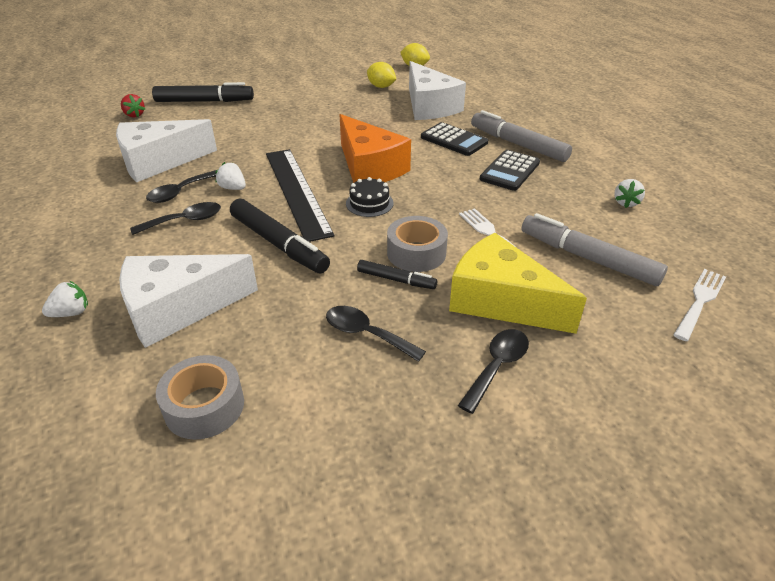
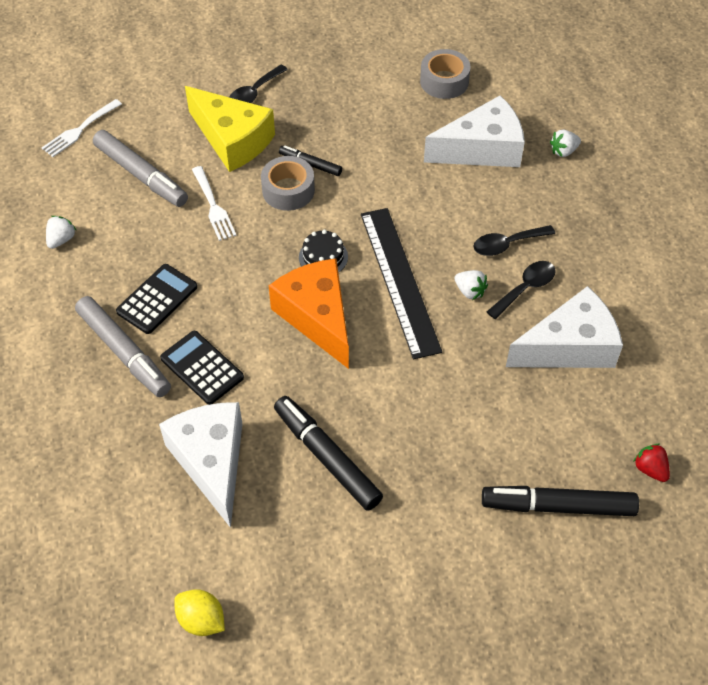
camera: 175 degrees left, 15 degrees up
(278, 243) = (412, 209): black marker -> black marker (327, 458)
(366, 334) = (339, 120): black spoon -> none
(381, 87) = (275, 537): yellow lemon -> none

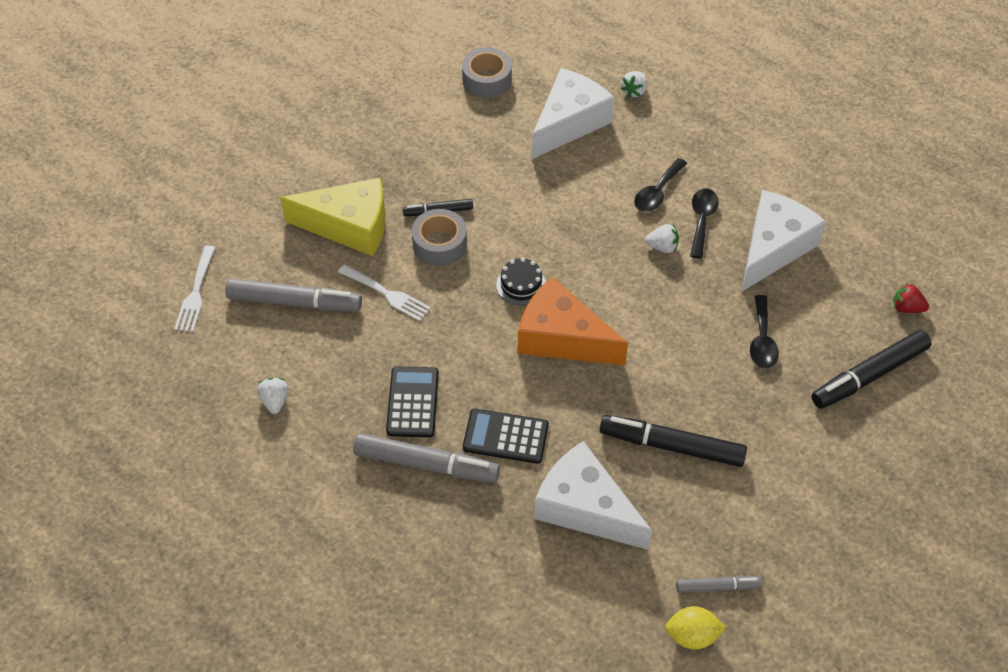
camera: 35 degrees left, 0 degrees up
(254, 93) = (330, 174): black spoon -> black spoon (762, 340)
(258, 595) = (717, 587): none -> grey marker
(399, 281) = (600, 269): black ruler -> none

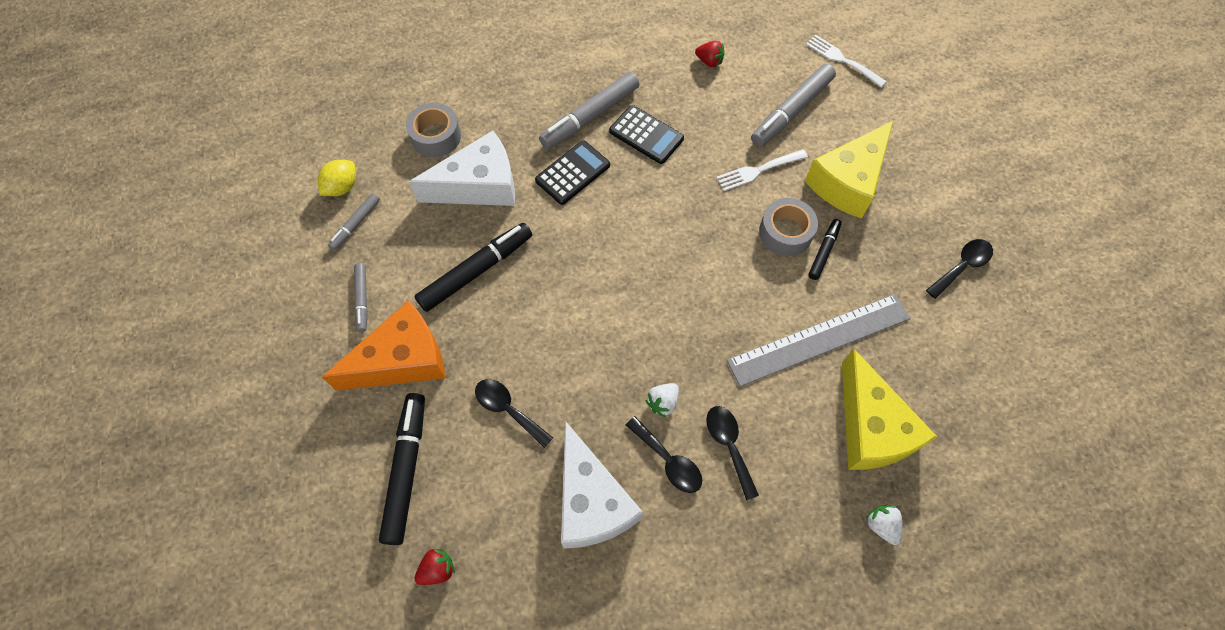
camera: 125 degrees right, 10 degrees up
(275, 401) = (709, 61): white strawberry -> red strawberry
(381, 124) = (962, 266): none -> black spoon
(487, 80) = (976, 390): grey tape -> grey tape (436, 136)
(521, 285) = (701, 265): black cake -> none
(523, 180) = (819, 339): none -> grey ruler
(562, 338) = (628, 261): orange cheese -> orange cheese (402, 360)
(569, 123) = (870, 428): white cheese -> yellow cheese
(778, 518) = (362, 299): none -> grey marker

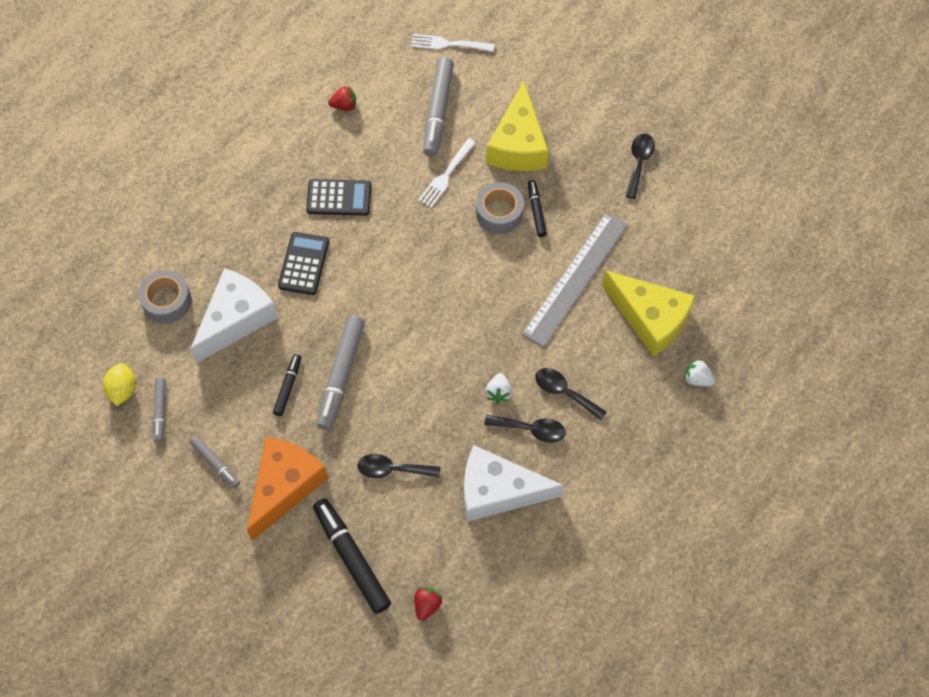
camera: 35 degrees left, 0 degrees up
(475, 271) = (288, 387): black marker -> black marker, size x0.54
(591, 116) = (282, 208): grey marker -> grey marker (341, 375)
(591, 501) = (498, 491): white cheese -> white cheese turned 150 degrees clockwise

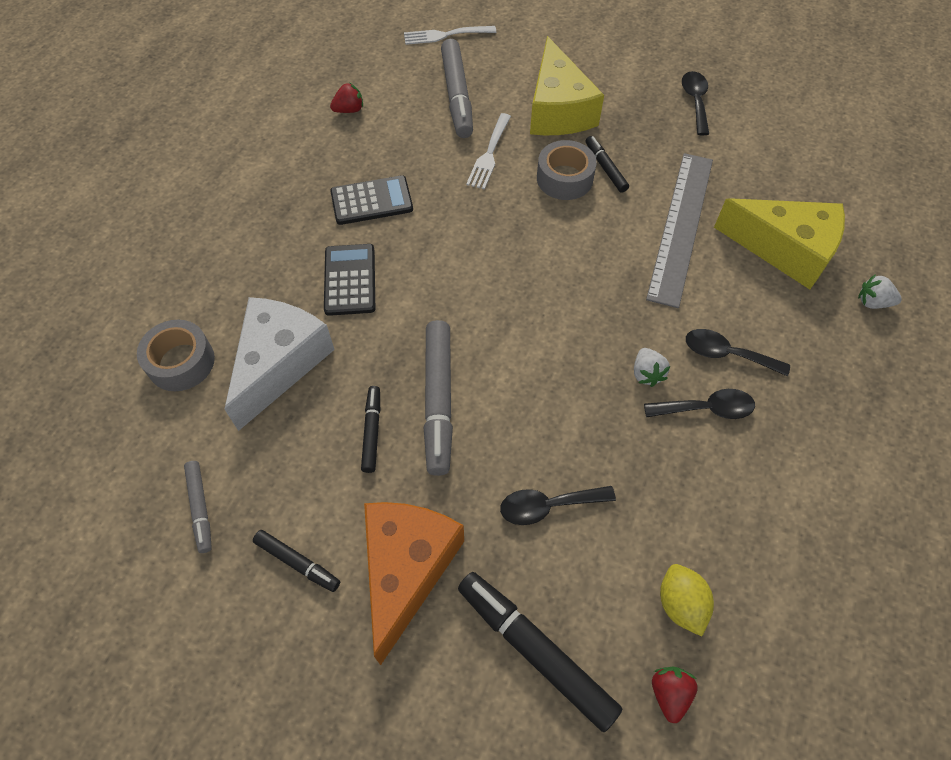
camera: 15 degrees left, 5 degrees down
(123, 390) = (140, 491): yellow lemon -> yellow lemon (680, 604)
(215, 463) = (297, 562): grey marker -> black marker
(498, 491) = (699, 498): white cheese -> none

